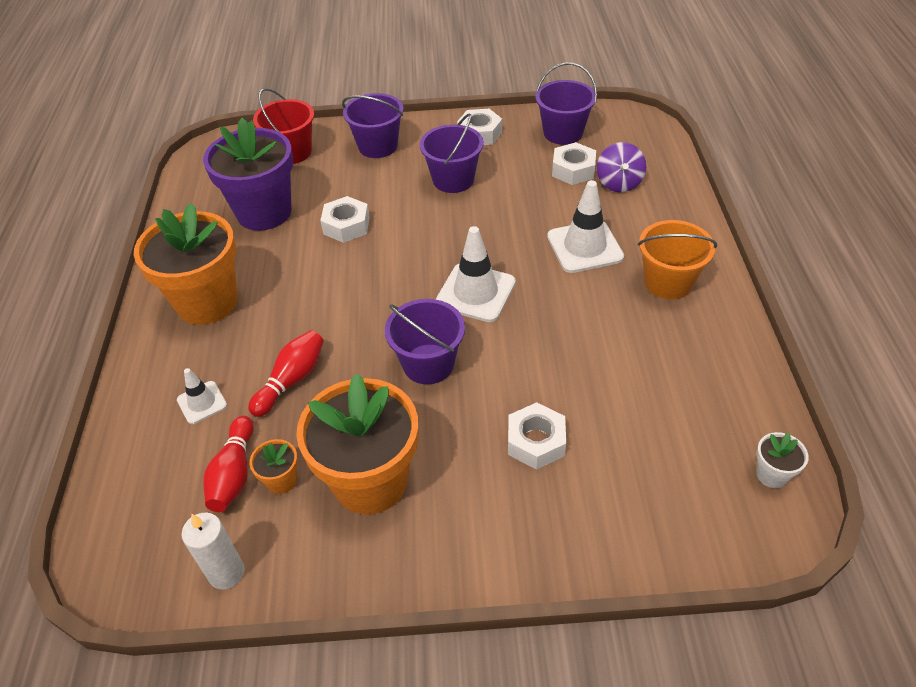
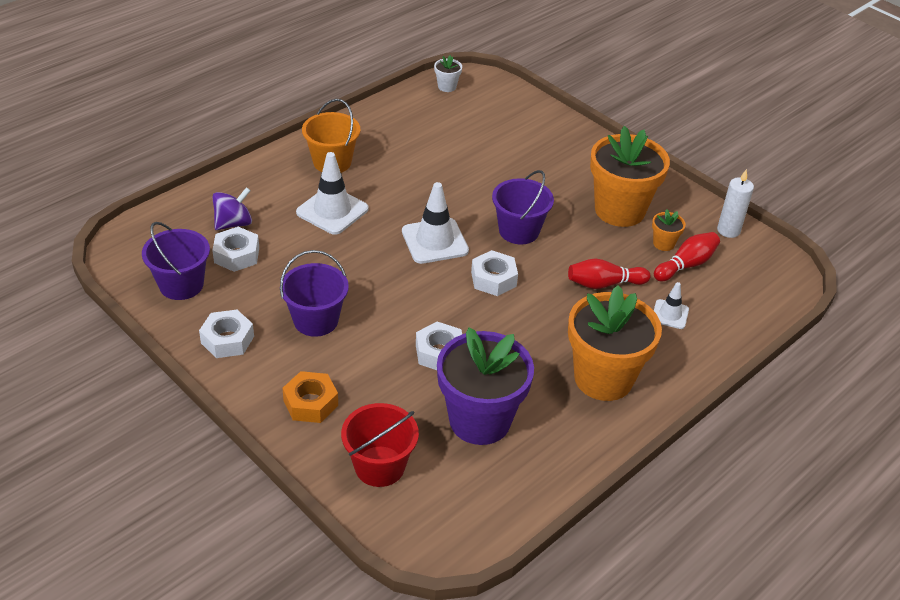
camera: 135 degrees left, 5 degrees down
(378, 146) = (311, 403): purple bucket -> orange nut
(536, 441) = (520, 164): white nut -> white nut (493, 279)

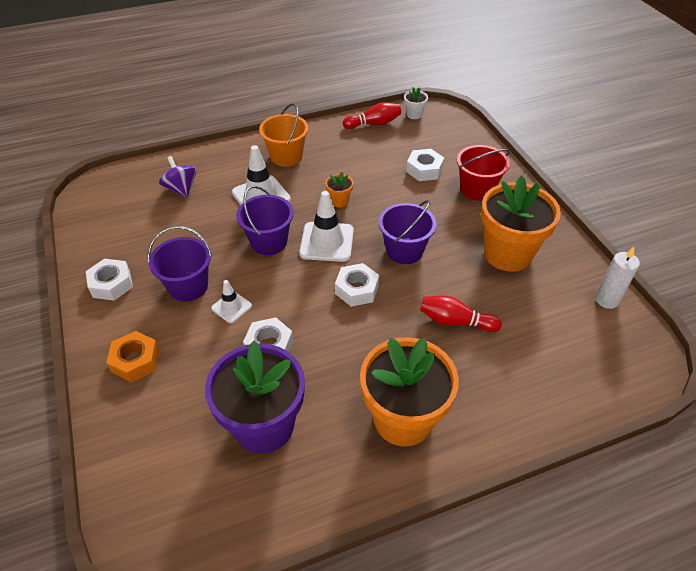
camera: 25 degrees right, 5 degrees up
(181, 285) = (110, 229): purple bucket -> purple bucket (269, 242)
(233, 223) = (181, 189): purple spinning top -> purple spinning top turned 105 degrees counterclockwise
(237, 255) = (166, 215): white nut -> white nut (424, 170)
(379, 466) = (150, 442): red bucket -> red bucket (477, 189)
(663, 244) = (534, 297): orange flower pot -> orange flower pot (339, 201)
(670, 314) = (504, 371): white traffic cone -> white traffic cone (231, 307)
(686, 265) = (546, 324): red bowling pin -> red bowling pin (374, 124)

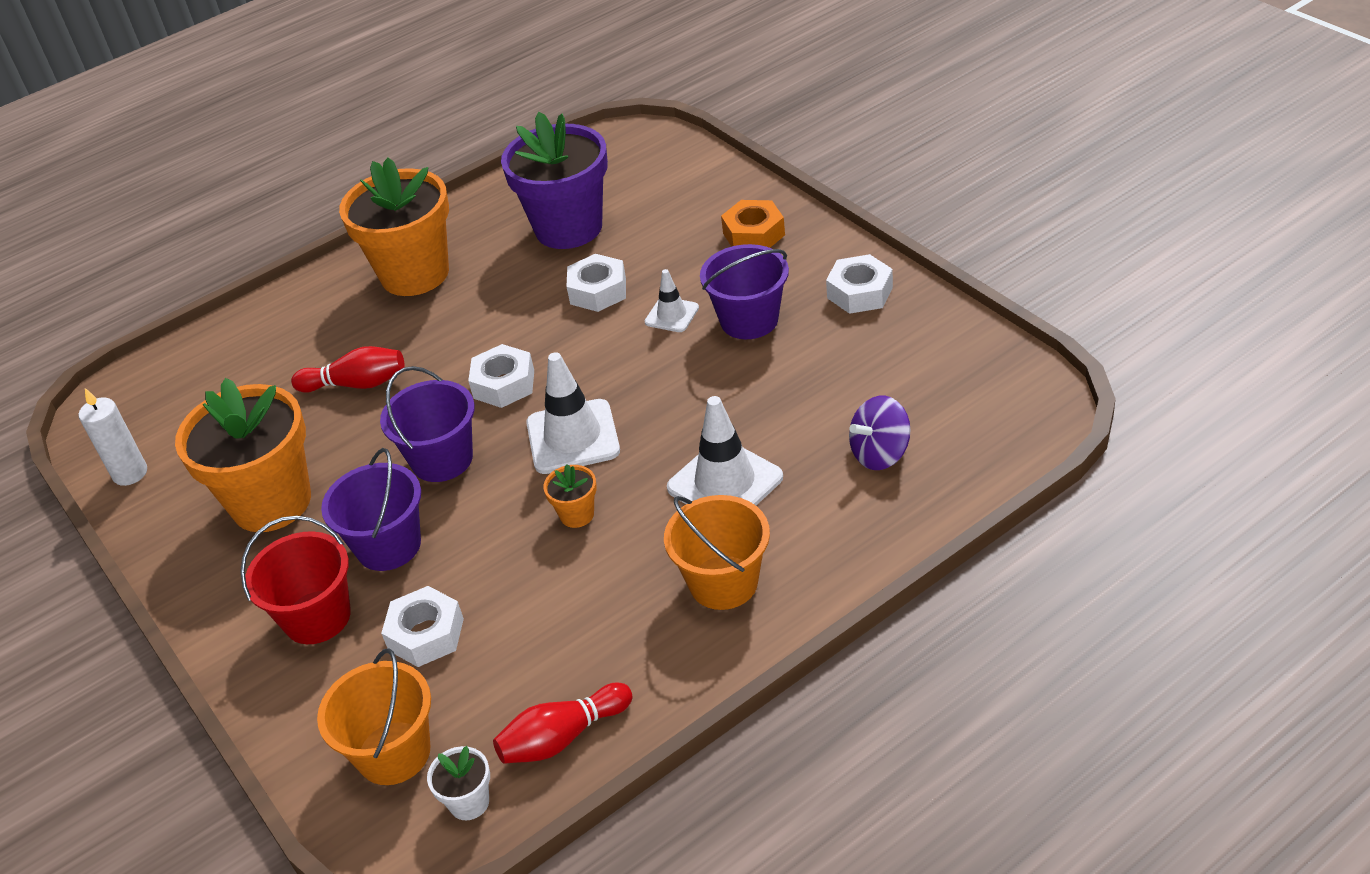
camera: 170 degrees right, 5 degrees down
(181, 189) = (880, 454): purple spinning top -> purple spinning top turned 105 degrees clockwise
(269, 242) = (667, 410): purple bucket -> purple bucket (388, 546)
(442, 134) = (394, 753): none -> orange bucket

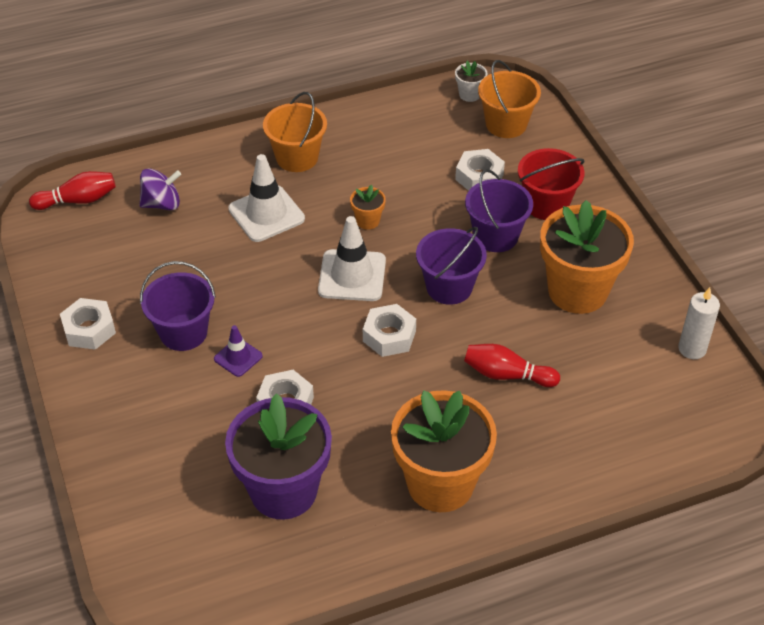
camera: 170 degrees left, 5 degrees up
(563, 737) = (414, 109): red bowling pin -> red bowling pin (78, 200)
(672, 315) = (238, 357): white traffic cone -> purple traffic cone
(753, 234) = (130, 420): orange nut -> none

